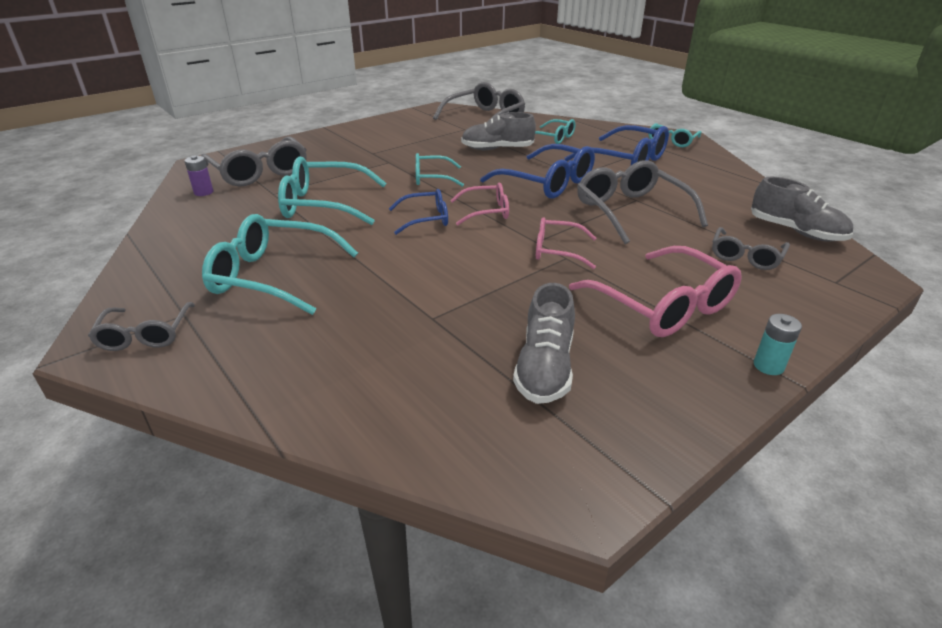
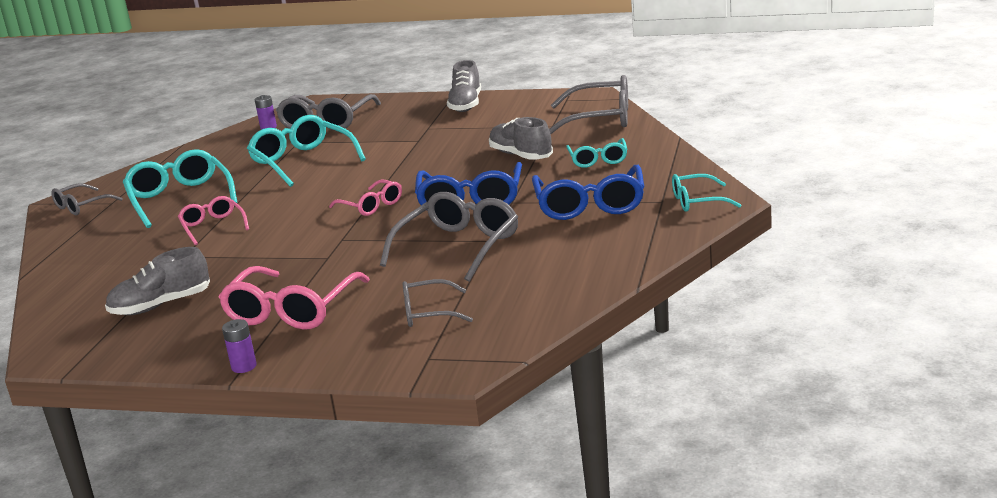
camera: 55 degrees right, 10 degrees down
(426, 219) = (326, 196): blue glasses -> none
(432, 178) = (409, 165): turquoise glasses -> none
(557, 251) = (335, 251): pink glasses -> pink glasses (213, 226)
(768, 366) = (244, 366): turquoise battery -> purple battery
(796, 231) = (523, 318): grey shoe -> grey shoe (466, 105)

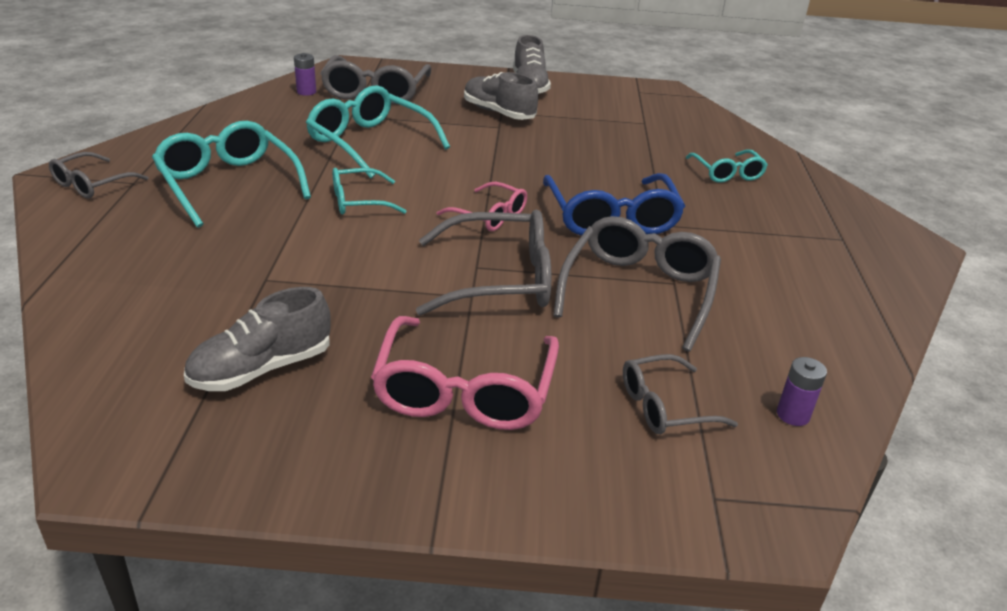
camera: 15 degrees left, 10 degrees up
(213, 226) = (290, 232): pink glasses -> none
(244, 366) = (439, 504): purple battery -> purple battery (793, 415)
(521, 155) = (633, 159): grey shoe -> grey shoe (498, 113)
(590, 205) = (761, 237): blue glasses -> none
(600, 119) = (693, 119): grey glasses -> grey glasses (499, 279)
(697, 201) = (884, 242): turquoise glasses -> turquoise glasses (359, 201)

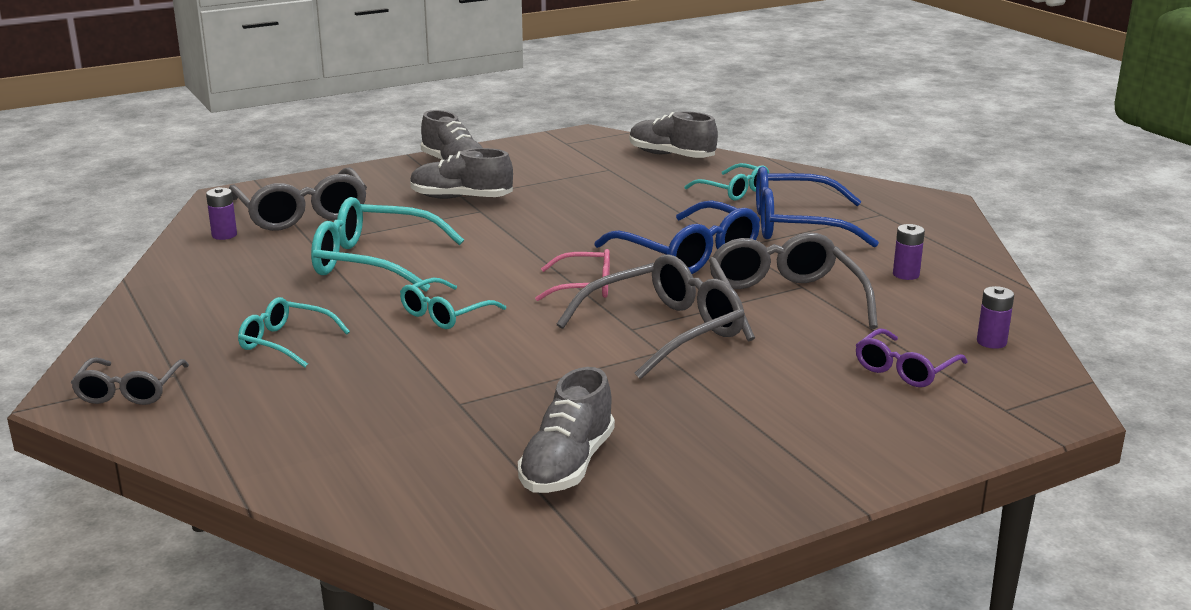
camera: 30 degrees left, 10 degrees down
(228, 184) = (285, 342): turquoise glasses -> turquoise glasses, size x0.58
(464, 390) = (752, 415): pink glasses -> none
(664, 406) = (904, 369): grey glasses -> purple glasses
(712, 126) = (671, 156): none -> grey shoe
(744, 223) = (796, 225): none -> blue glasses
(791, 308) = (906, 274): none -> purple battery

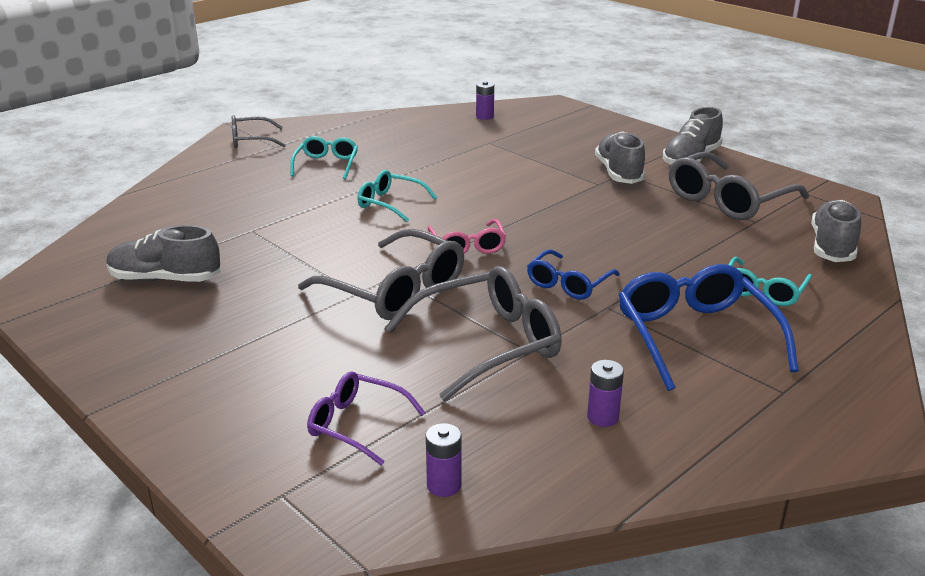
camera: 75 degrees right, 5 degrees up
(302, 214) = (540, 129): grey glasses -> grey glasses (727, 200)
(373, 262) = (469, 166): turquoise glasses -> none
(688, 255) = (568, 284): blue glasses -> blue glasses, size x0.58

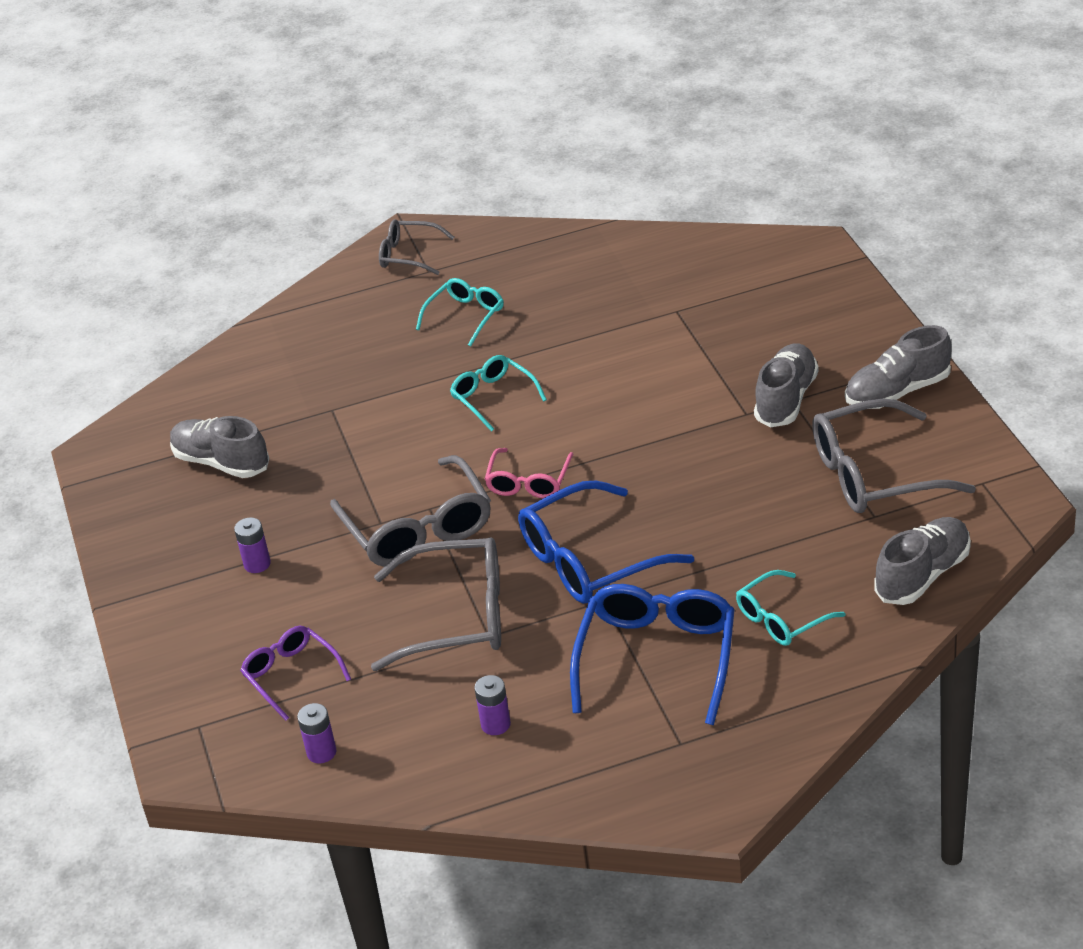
camera: 30 degrees right, 10 degrees up
(484, 116) = (707, 258): purple battery -> purple battery (257, 564)
(568, 284) = (590, 560): blue glasses -> blue glasses, size x1.73

